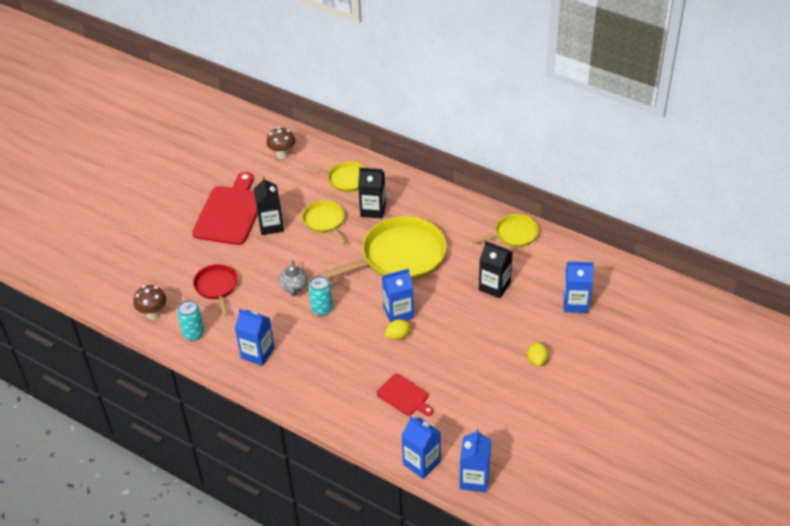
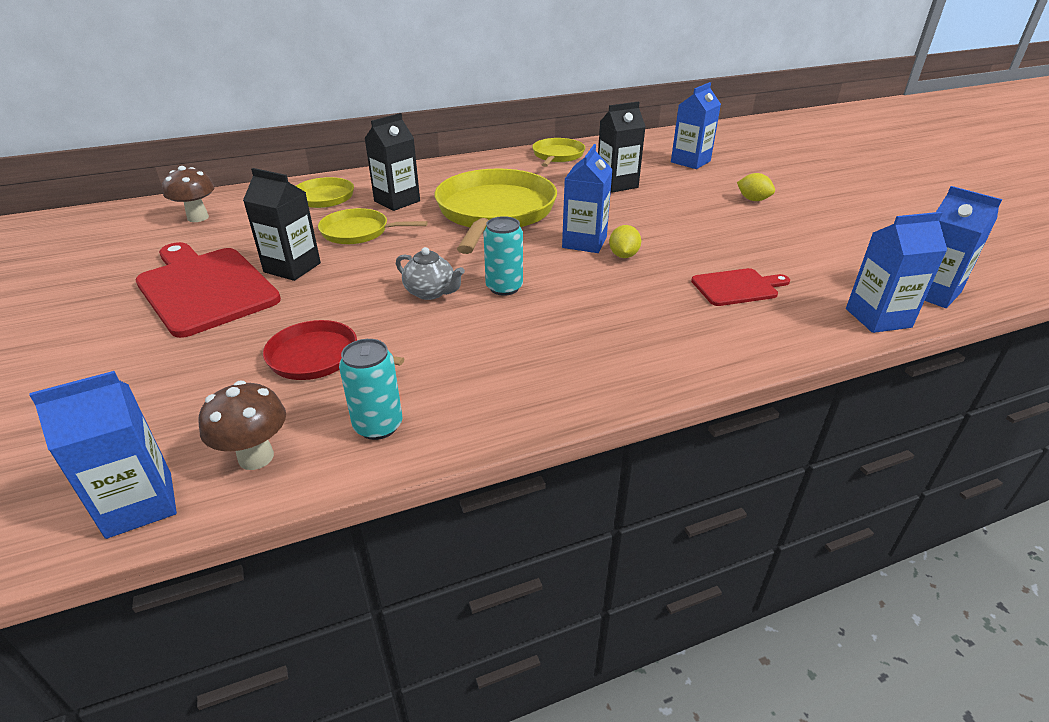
camera: 55 degrees left, 10 degrees down
(257, 353) = (515, 374): blue carton -> blue carton (139, 504)

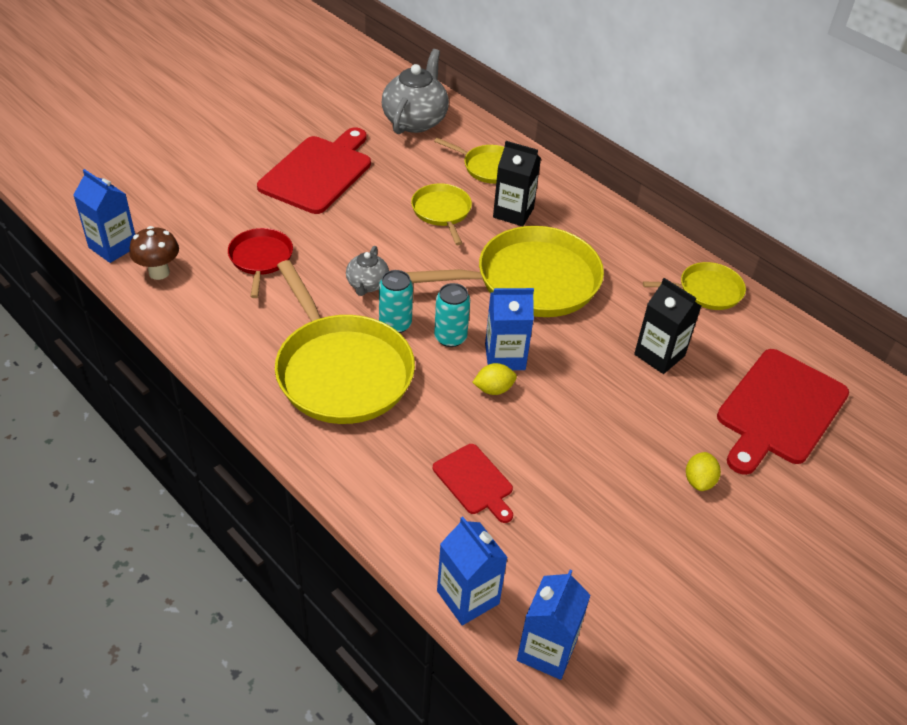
camera: 65 degrees right, 10 degrees up
(198, 218) = (415, 120): brown mushroom -> grey teapot
(292, 267) = (366, 200): black carton -> none
(378, 426) = (202, 312): turquoise can -> turquoise can (450, 337)
(555, 333) = (341, 371): none -> yellow pan
(690, 162) = (779, 410): blue carton -> red cutting board

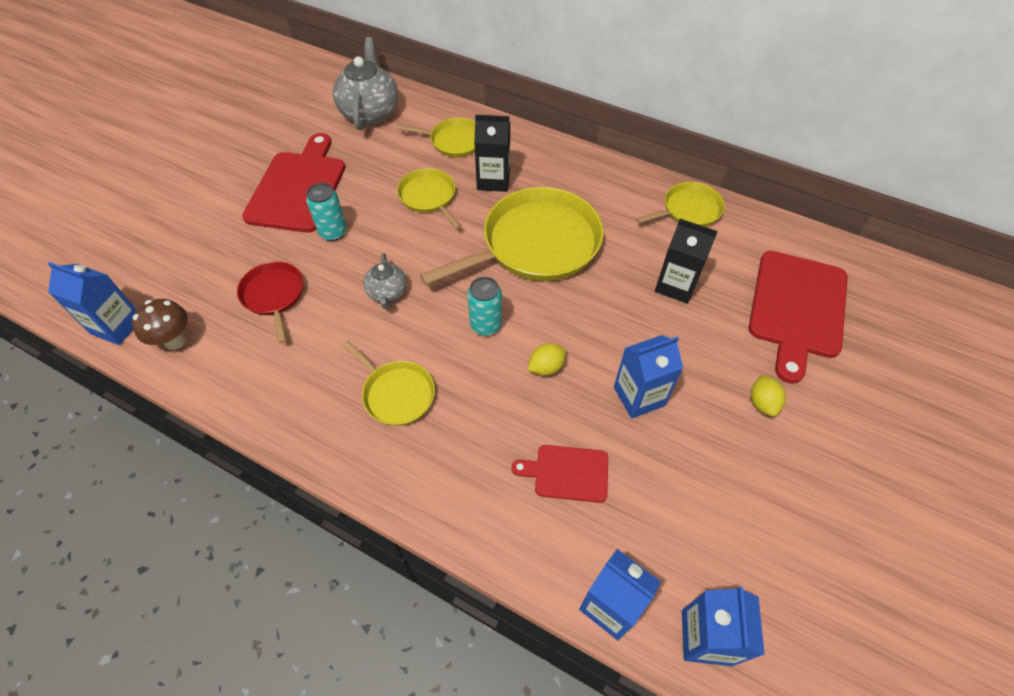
camera: 15 degrees left, 10 degrees up
(341, 371) = (396, 393): yellow pan -> yellow pan, size x0.52
(395, 324) = (429, 327): turquoise can -> turquoise can (333, 232)
(474, 481) = (567, 473): red cutting board -> red cutting board turned 150 degrees clockwise
(505, 356) = (543, 329): blue carton -> blue carton (639, 396)

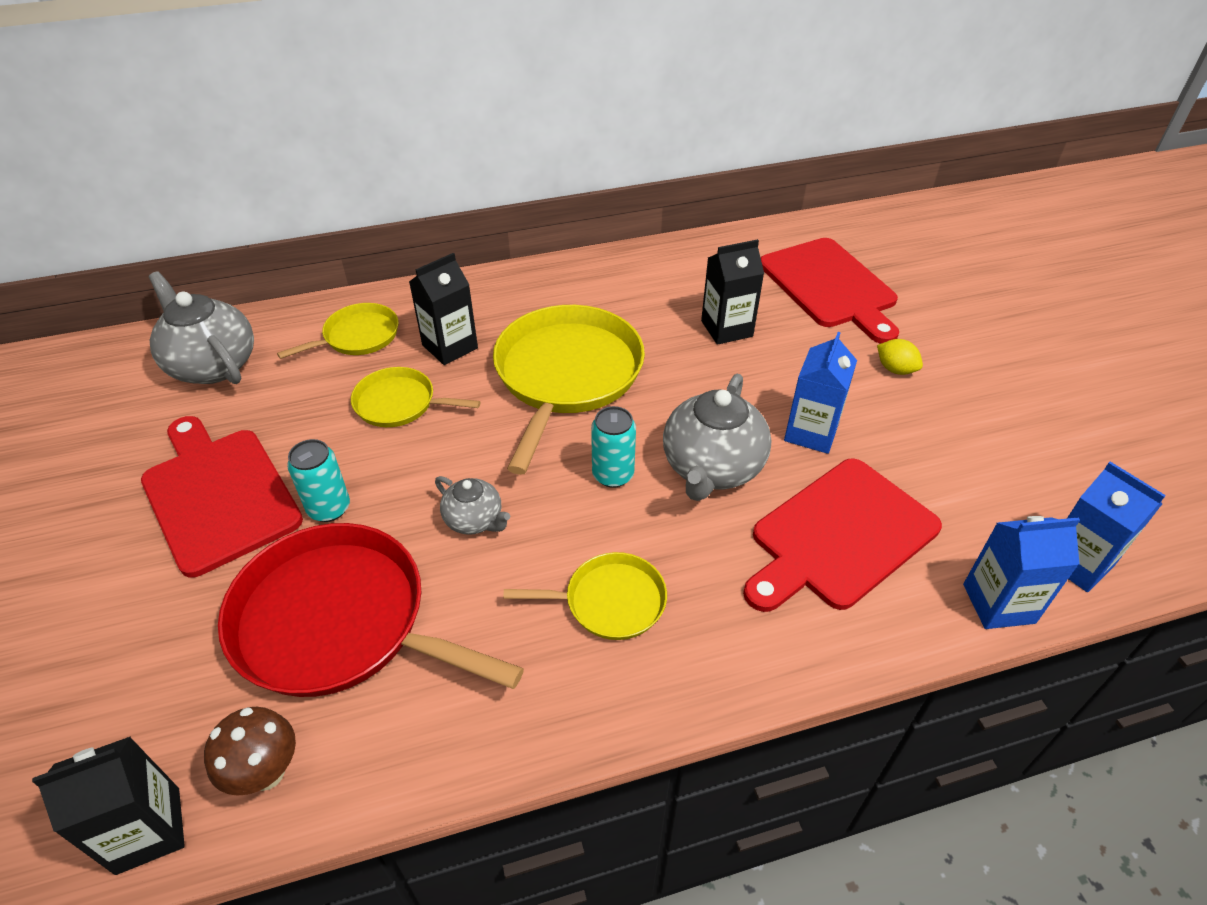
camera: 45 degrees left, 10 degrees down
(117, 326) = (148, 830): blue carton -> black carton
(274, 295) = (340, 622): red pan -> red pan, size x1.92
(546, 367) = (712, 468): yellow lemon -> grey teapot
(567, 473) = (839, 536): red cutting board -> red cutting board, size x1.88
(688, 210) = (660, 265): yellow pan -> none

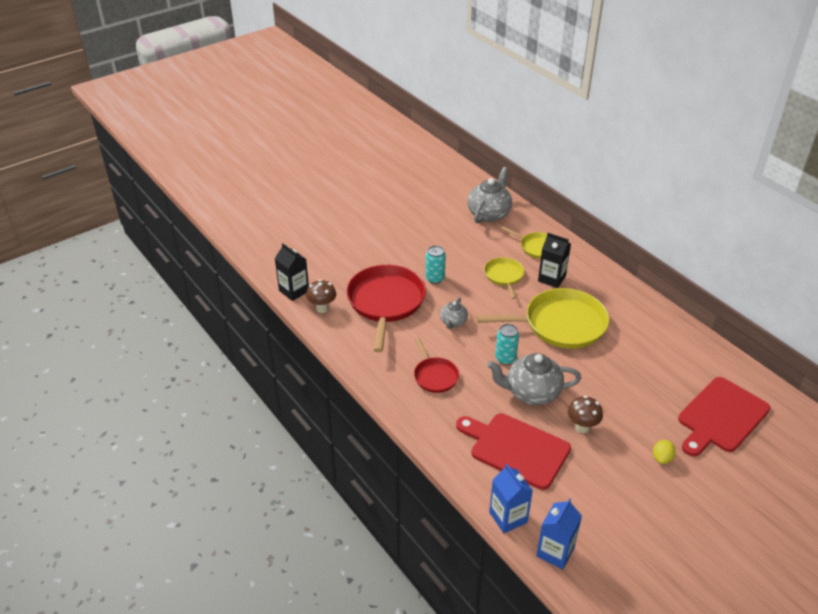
camera: 70 degrees right, 5 degrees down
(218, 495) = (424, 247): red cutting board -> none
(609, 601) = (435, 376): yellow pan -> red pan
(726, 328) = (643, 377): black carton -> none
(811, 432) = (582, 427): blue carton -> brown mushroom

